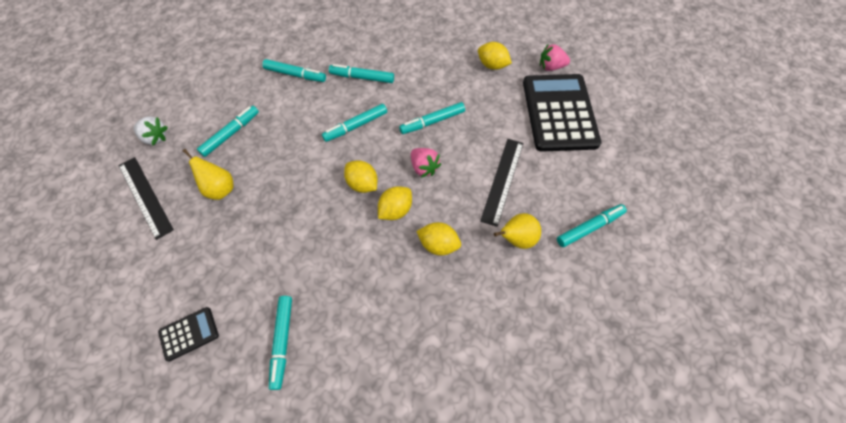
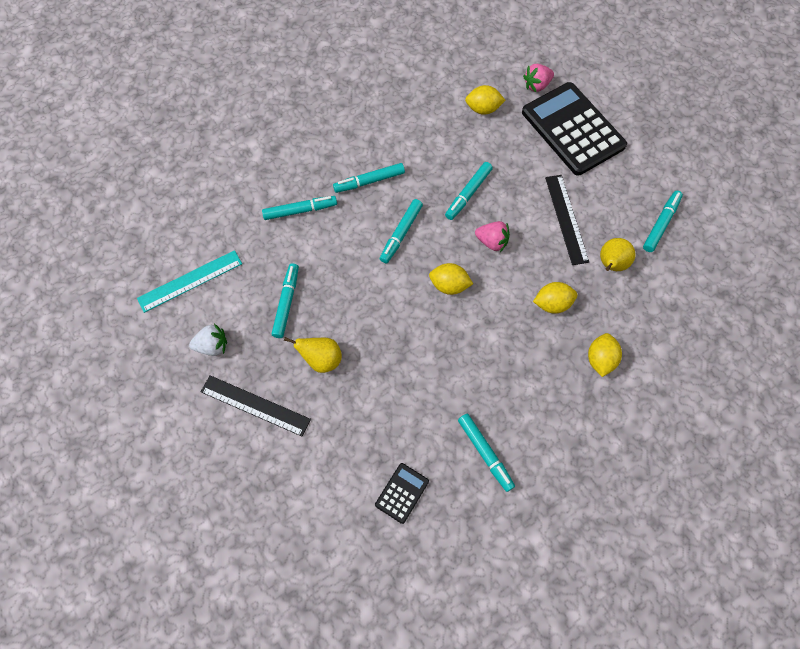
camera: 30 degrees left, 5 degrees up
(181, 86) = (190, 281): none -> turquoise ruler
(395, 210) = (495, 293): yellow lemon -> yellow lemon (600, 359)

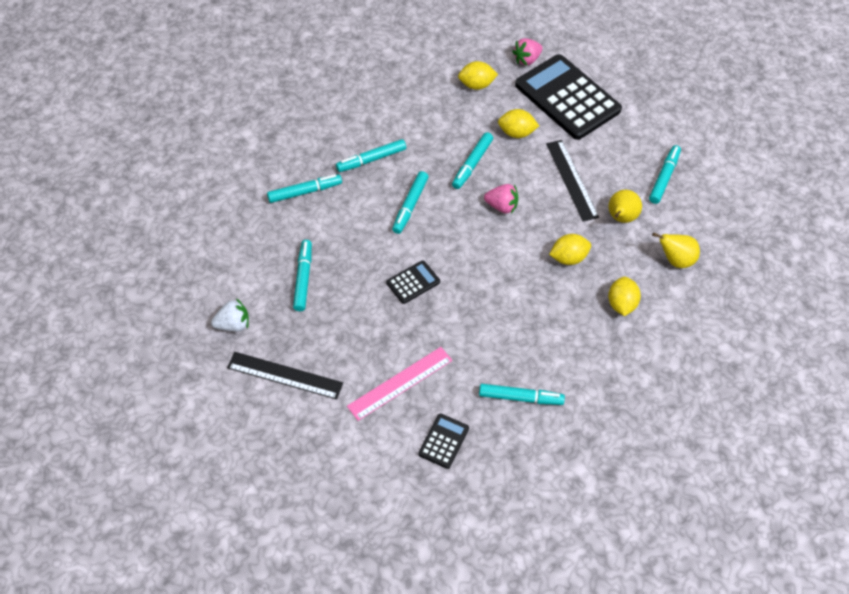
camera: 10 degrees left, 10 degrees down
(190, 281) = (201, 266): turquoise ruler -> none
(321, 359) = (346, 327): yellow pear -> yellow pear (675, 260)
(367, 425) = (400, 383): none -> pink ruler
(393, 316) = (413, 282): none -> black calculator
(449, 285) = (464, 249): yellow lemon -> yellow lemon (516, 133)
(485, 453) = (520, 398): turquoise marker -> turquoise marker turned 45 degrees counterclockwise

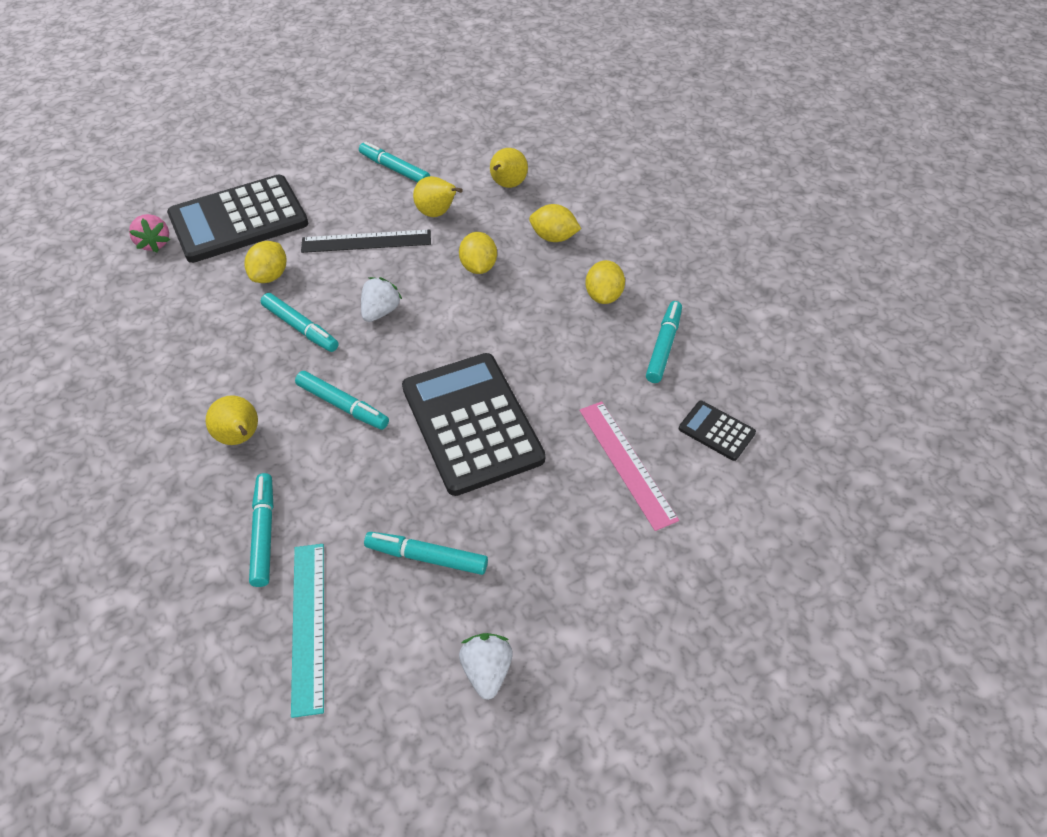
camera: 75 degrees left, 5 degrees down
(248, 230) = (308, 625): none -> turquoise ruler
(285, 375) = (593, 604): black ruler -> none
(371, 159) = (240, 438): turquoise marker -> yellow pear
(413, 282) = (471, 423): black calculator -> black calculator, size x2.29
(476, 85) = (168, 299): yellow lemon -> yellow lemon (603, 296)
(501, 206) = (380, 311): pink strawberry -> white strawberry

